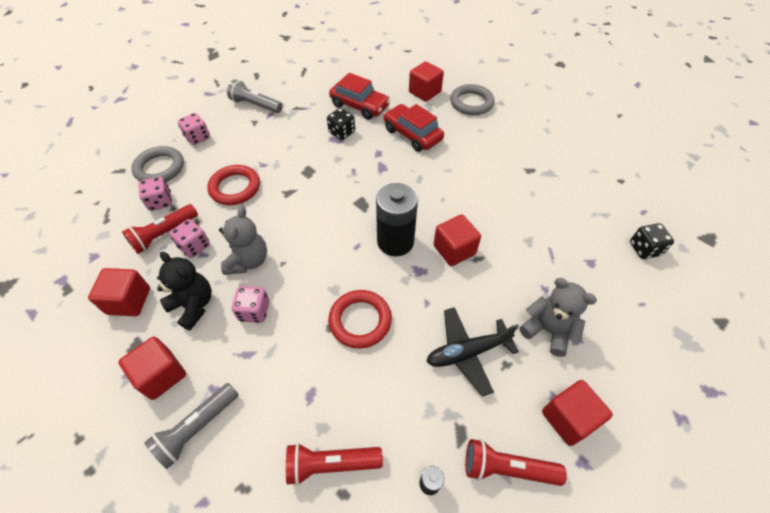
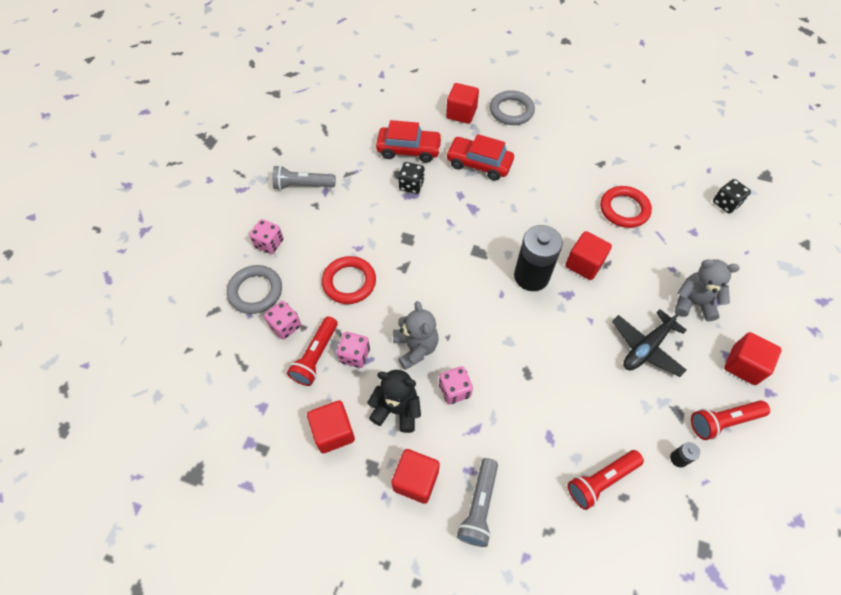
camera: 25 degrees left, 5 degrees up
(360, 321) = (548, 359): red ring -> red ring (624, 209)

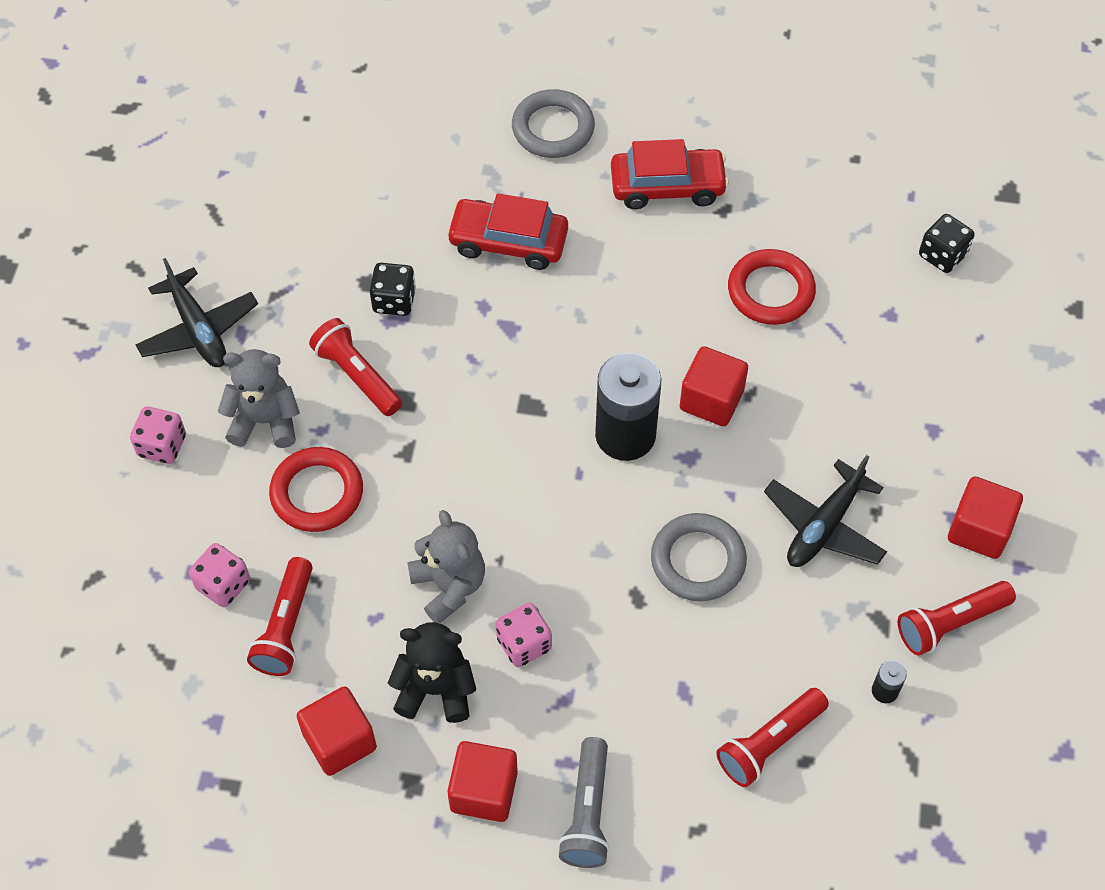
camera: 10 degrees left, 0 degrees up
(255, 291) = (158, 534): grey ring -> grey ring (698, 560)
(303, 185) = (198, 329): grey flashlight -> black plane
(354, 355) = (350, 614): pink dice -> none
(384, 222) = (357, 376): none -> red flashlight
(409, 150) = (378, 232): red car -> red car (667, 186)
(461, 113) = (462, 146): red cube -> none
(693, 303) = (895, 439): grey teddy bear -> grey teddy bear (265, 421)

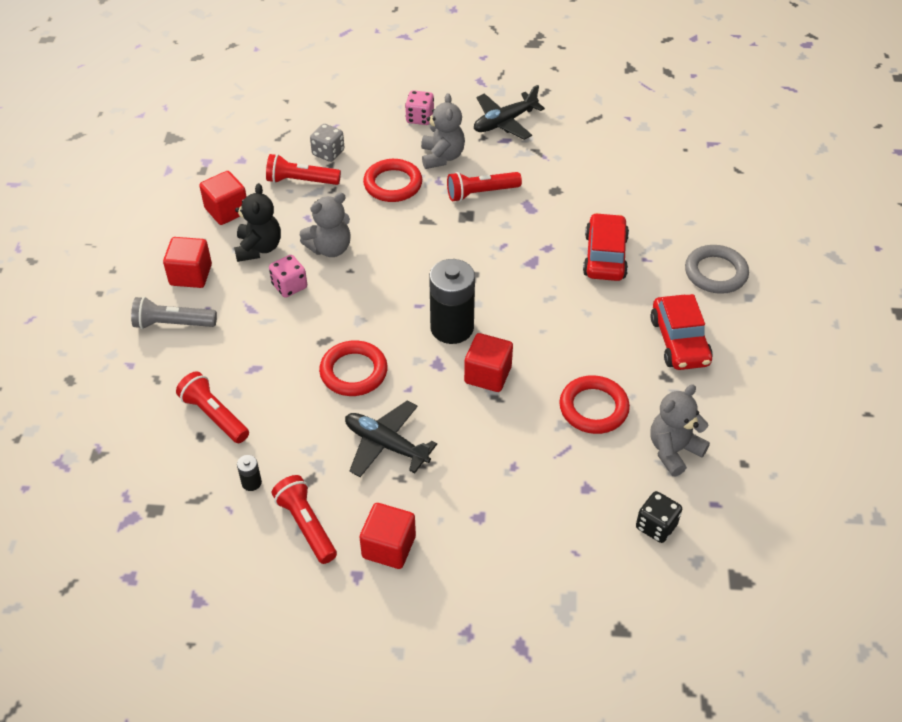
camera: 85 degrees right, 10 degrees down
(223, 584) = (328, 153): pink dice -> grey dice
(357, 376) = (481, 193): red flashlight -> red flashlight turned 150 degrees counterclockwise
(394, 301) = (543, 204): black dice -> none
(698, 560) = (353, 372): grey ring -> red ring
(836, 221) = (673, 450): none -> grey teddy bear

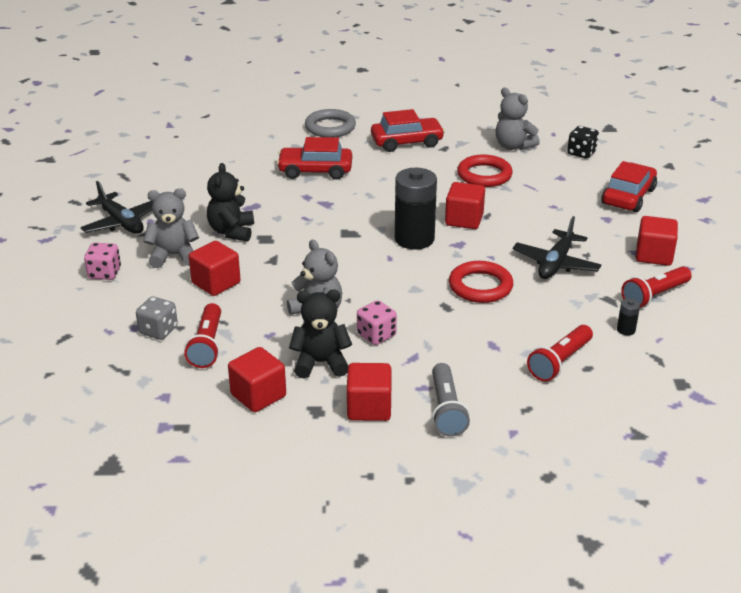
camera: 95 degrees left, 15 degrees down
(393, 184) = (216, 283): red ring -> red cube
(481, 193) = (232, 231): red flashlight -> black teddy bear
(532, 554) = (628, 196): none -> red car

